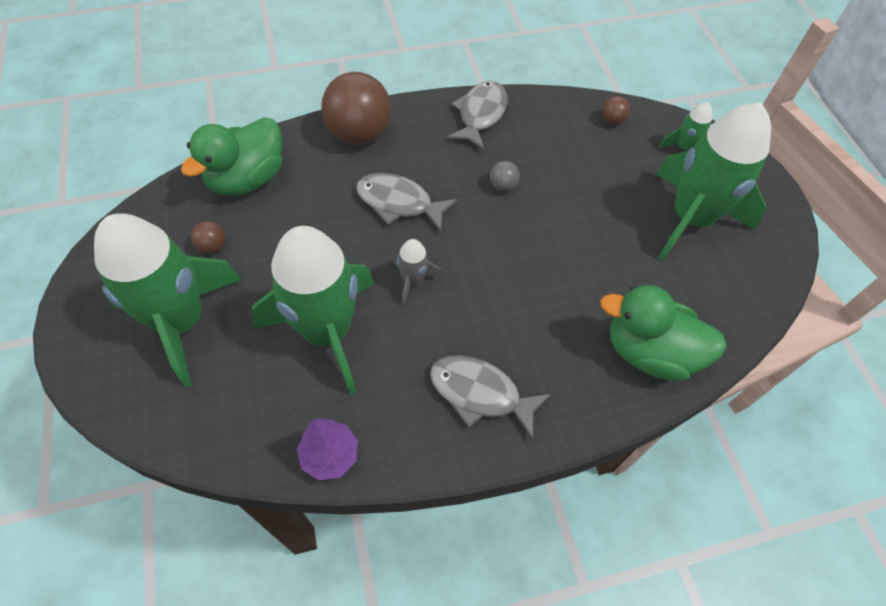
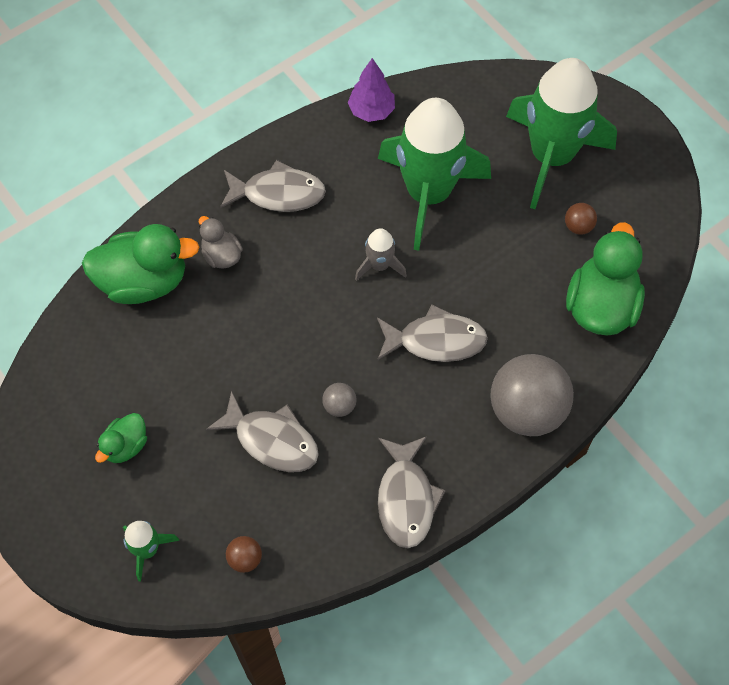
camera: 160 degrees right, 5 degrees up
(359, 134) = (526, 410): brown ball -> grey ball
(562, 349) = (221, 255): none -> grey duck
(567, 182) = (271, 440): none -> grey fish
(690, 219) = (126, 446): green rocket -> green duck

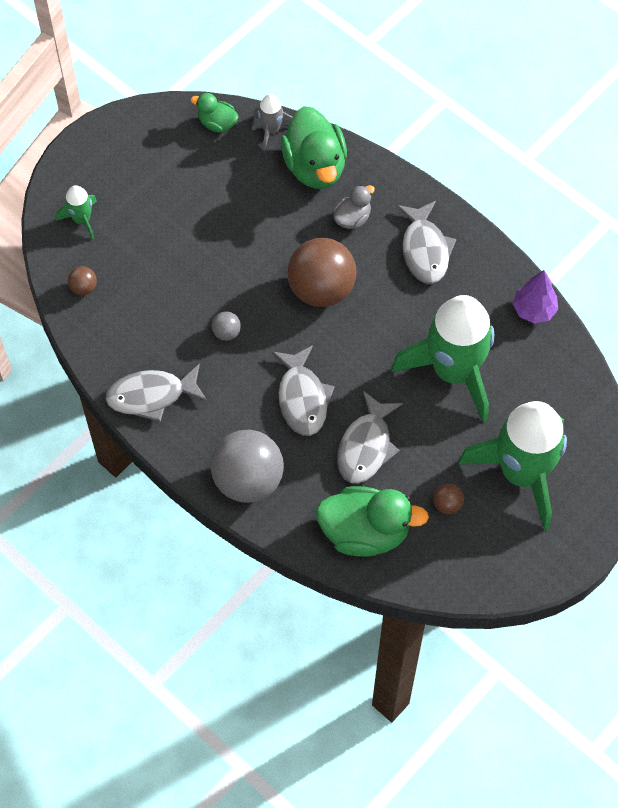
camera: 80 degrees right, 0 degrees up
(126, 446) = (165, 186): green duck -> green duck (217, 123)
(271, 440) = (187, 288): grey fish -> grey fish (366, 446)
(304, 300) = (321, 289): none -> brown ball
(379, 265) = (369, 342): grey rocket -> grey rocket (271, 130)

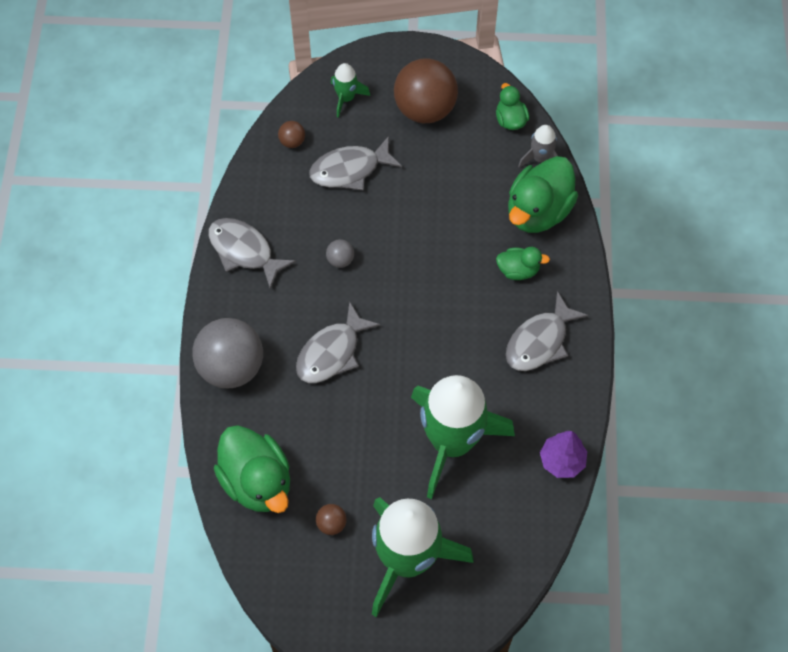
camera: 50 degrees right, 0 degrees up
(321, 289) = (436, 295): brown ball -> brown ball (425, 109)
(352, 218) = (518, 270): grey duck -> green duck
(366, 446) = (330, 427): grey fish -> grey fish (350, 169)

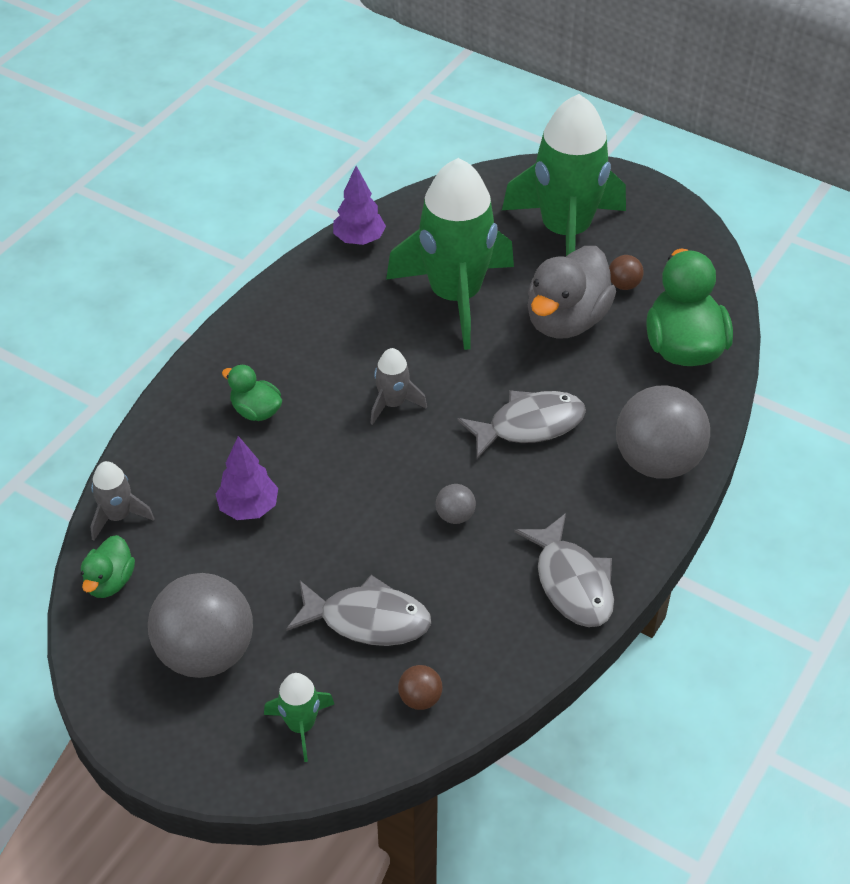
camera: 150 degrees left, 15 degrees down
(356, 462) = (566, 320): none -> grey duck
(425, 109) = (206, 653): brown ball -> grey ball
(433, 322) = (393, 404): none -> grey rocket
(469, 202) = (249, 508): none -> purple tree
(538, 211) = (177, 459): green duck -> none
(540, 341) = (293, 338): grey fish -> none

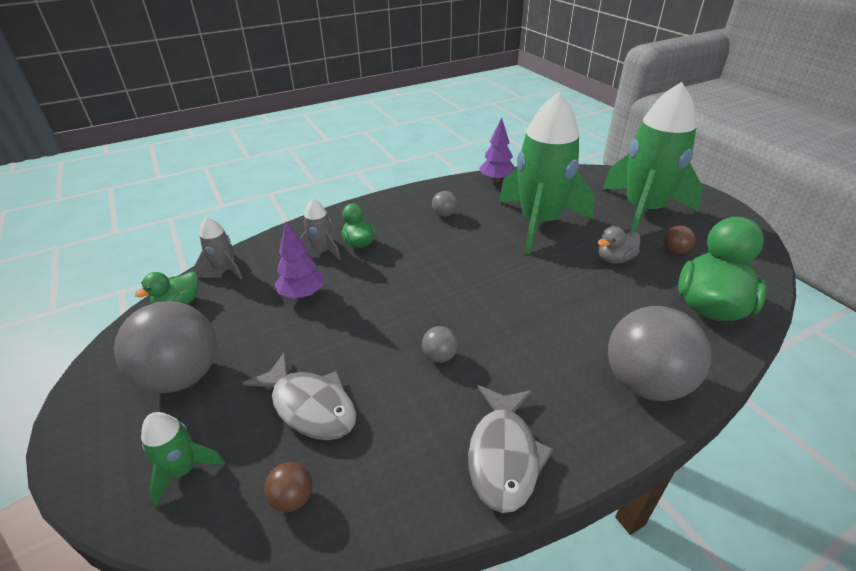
camera: 30 degrees right, 10 degrees down
(331, 325) = (444, 214): none -> grey ball
(393, 404) = (450, 267): grey rocket -> grey rocket (322, 250)
(529, 425) = (543, 315): grey fish -> none
(566, 320) = (615, 259): grey duck -> grey duck, size x0.52

